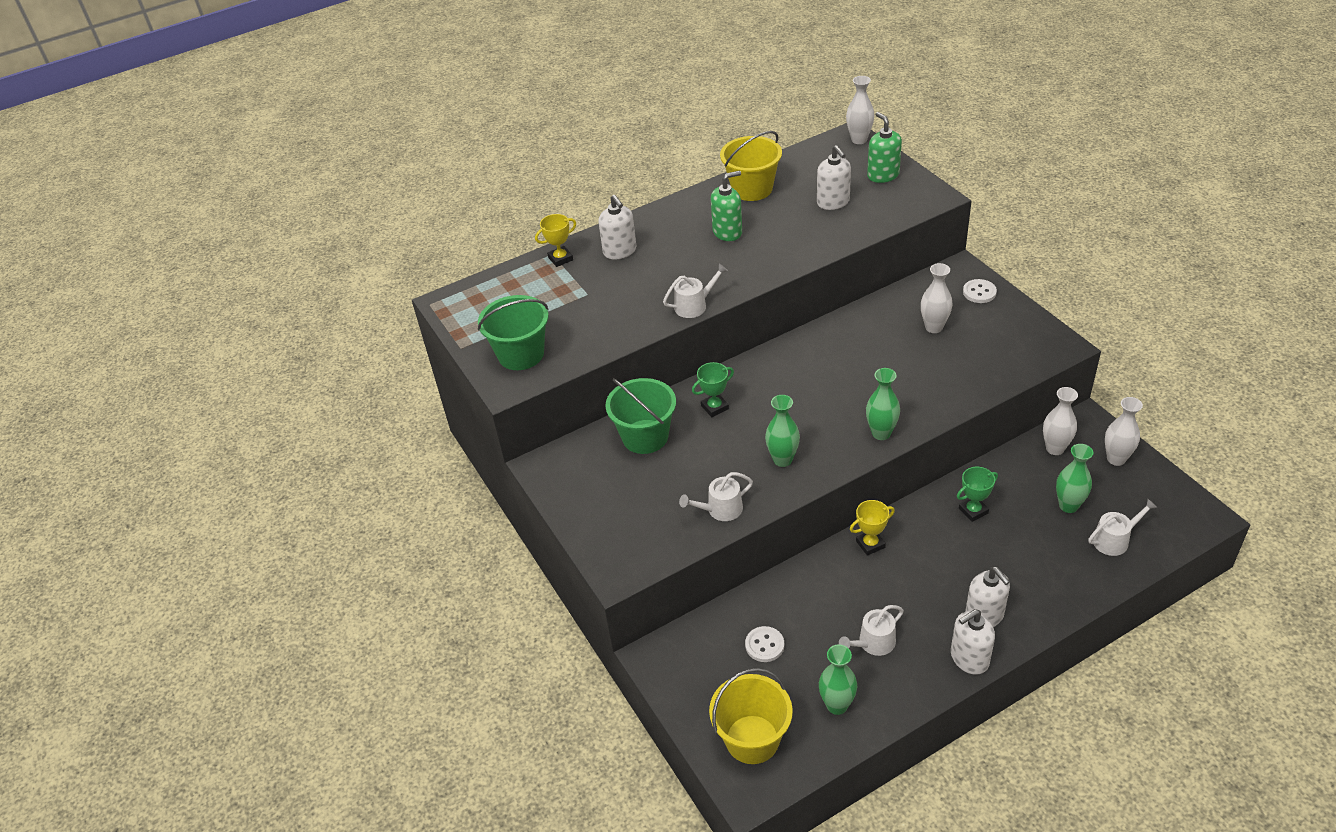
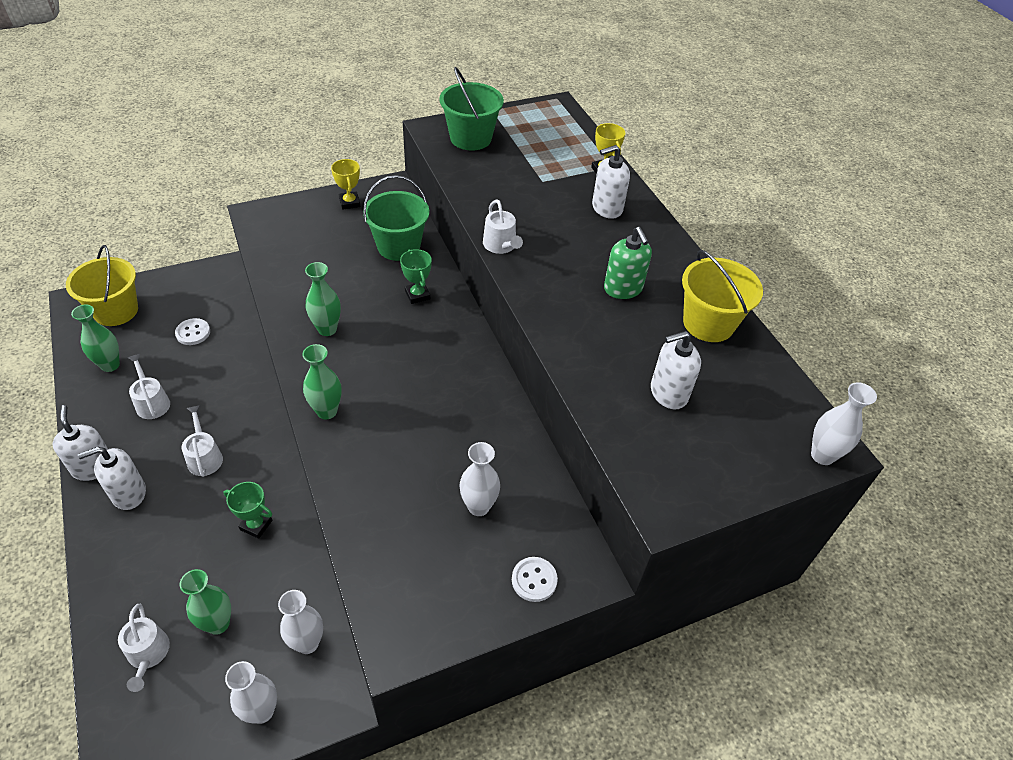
camera: 90 degrees right, 5 degrees up
(720, 509) = (289, 279): white watering can -> white watering can (204, 457)
(870, 544) = (257, 427): yellow trophy -> yellow trophy (350, 203)
(883, 175) = (727, 461): green soap dispenser -> none
(973, 511) = (256, 525): green trophy -> green trophy turned 45 degrees counterclockwise

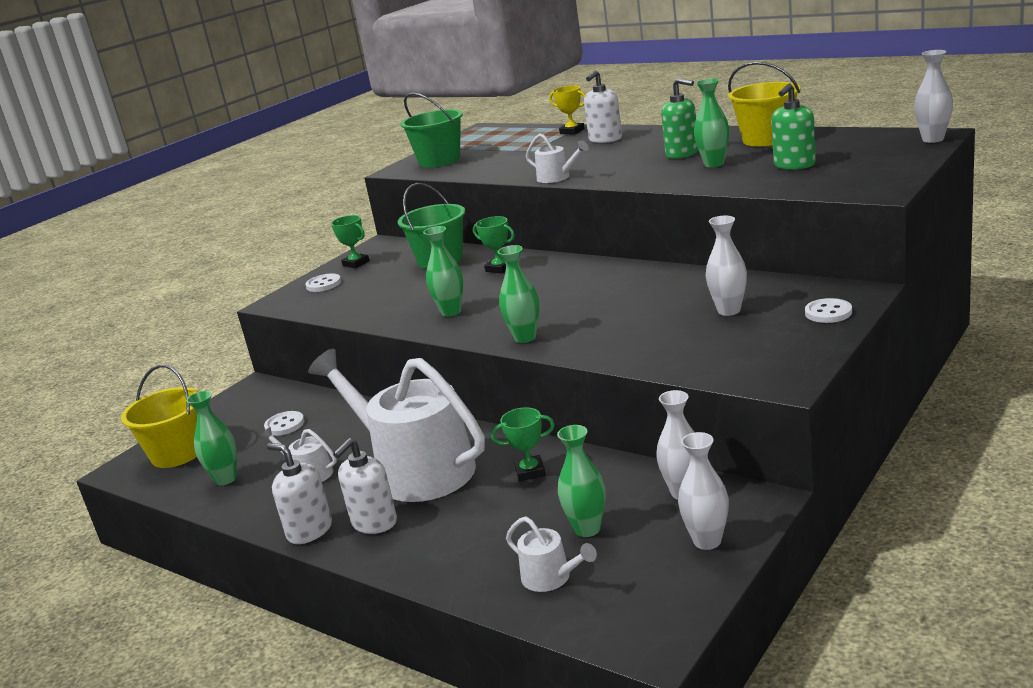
camera: 25 degrees left, 25 degrees down
(204, 457) = (416, 469): white watering can -> white watering can, size x2.40
(303, 215) = (323, 284): none -> white button
(350, 203) = (356, 263): yellow trophy -> green trophy
(620, 331) = (714, 164): none -> green vase
(668, 393) = (794, 165): white soap dispenser -> green soap dispenser

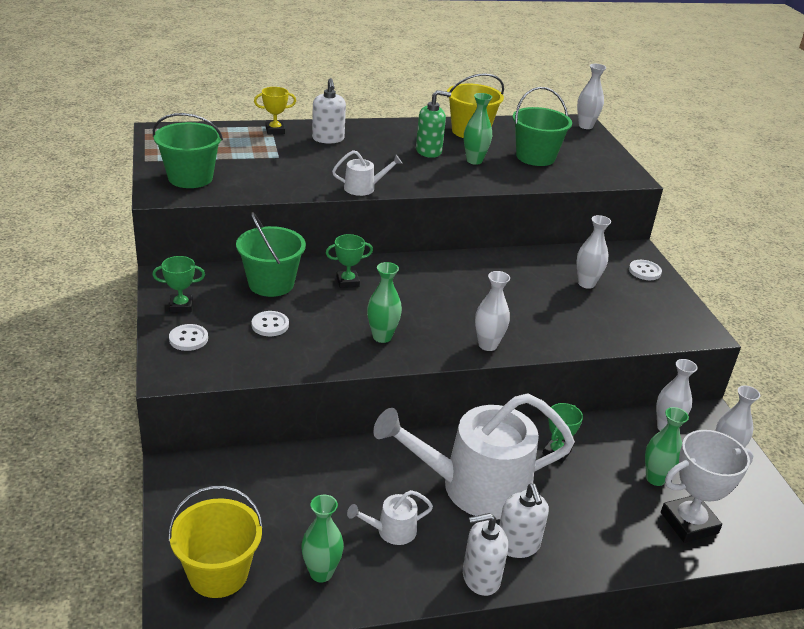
camera: 55 degrees left, 10 degrees up
(285, 425) = (285, 496): white button -> white button (270, 325)
(525, 338) = (487, 345): green vase -> white vase
(551, 578) = (689, 523): white watering can -> white trophy
(794, 165) = (535, 157): green soap dispenser -> green bucket

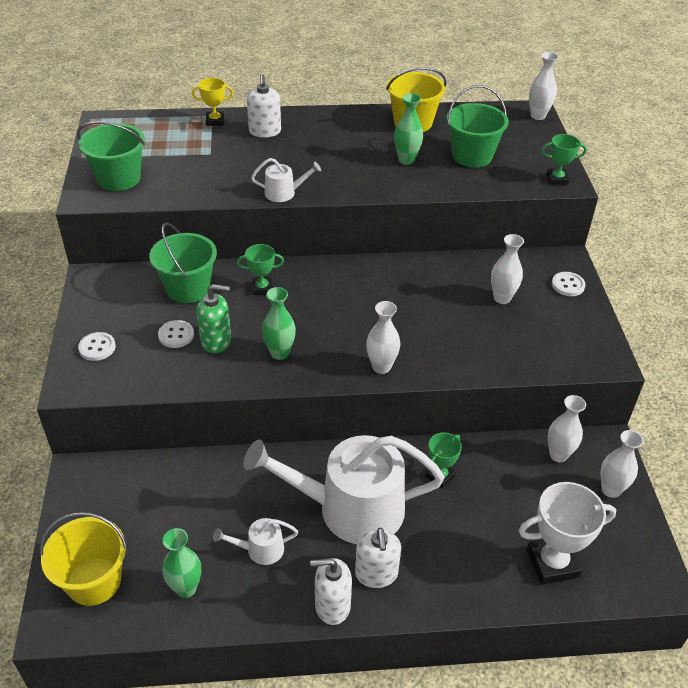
camera: 10 degrees right, 10 degrees up
(181, 306) = (98, 311): green trophy -> green trophy (557, 179)
(429, 151) = (362, 148): green soap dispenser -> green soap dispenser (216, 341)
(655, 478) = (532, 511): green vase -> none

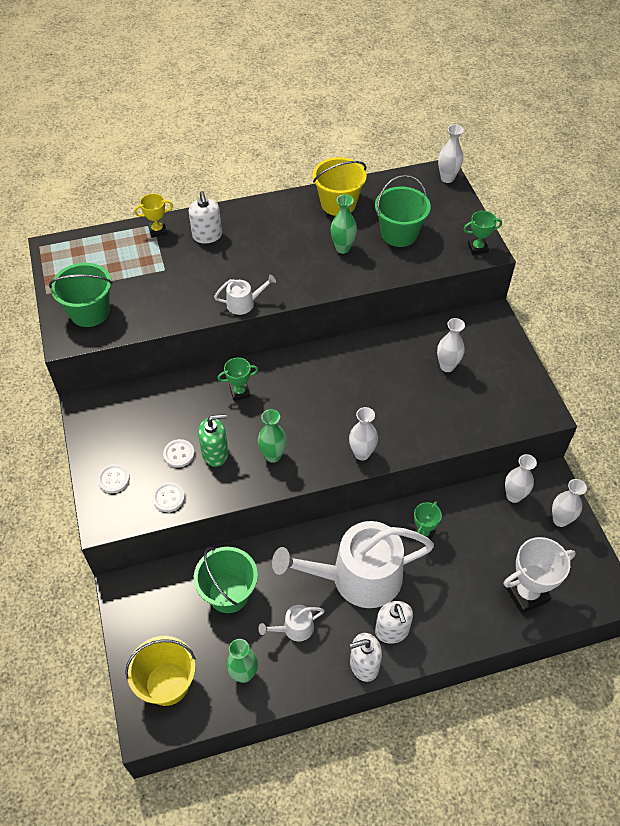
camera: 10 degrees left, 10 degrees up
(188, 288) = (175, 404): green bucket -> green bucket (229, 593)
(568, 285) = (499, 343): white button -> white button (168, 498)

